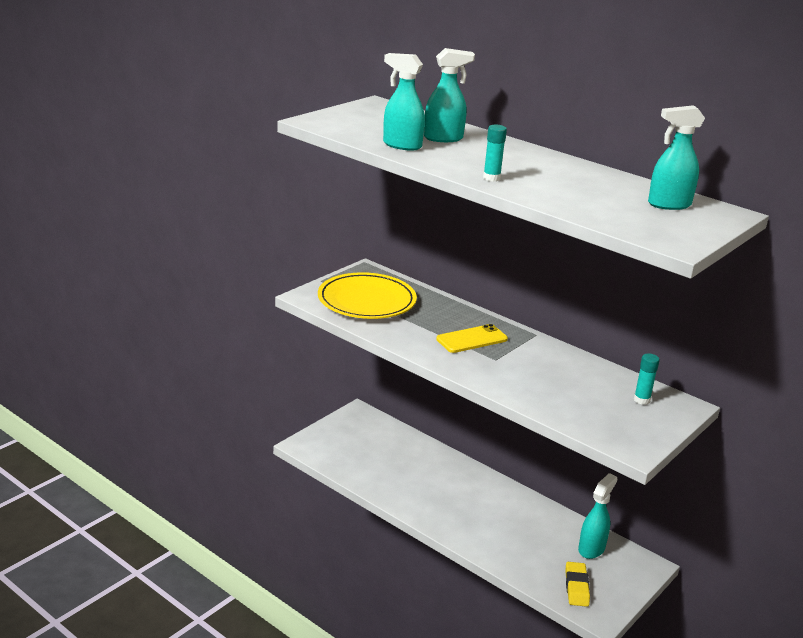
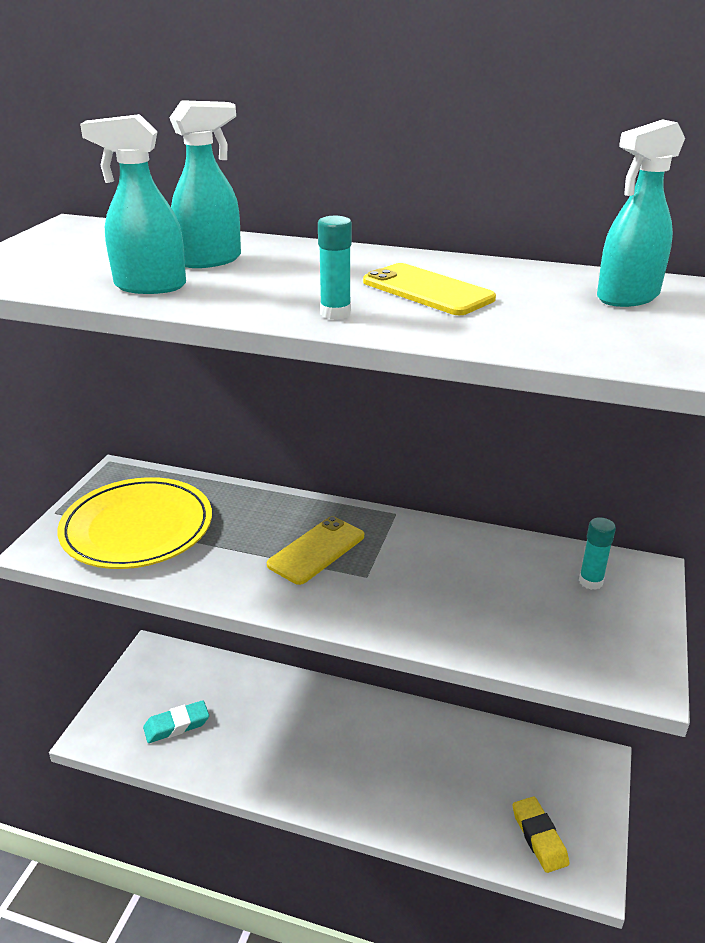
camera: 20 degrees left, 5 degrees up
(359, 456) = (176, 725): none -> turquoise eraser
(554, 178) = (427, 290): none -> yellow phone
(591, 549) = (525, 763): turquoise spray bottle -> none

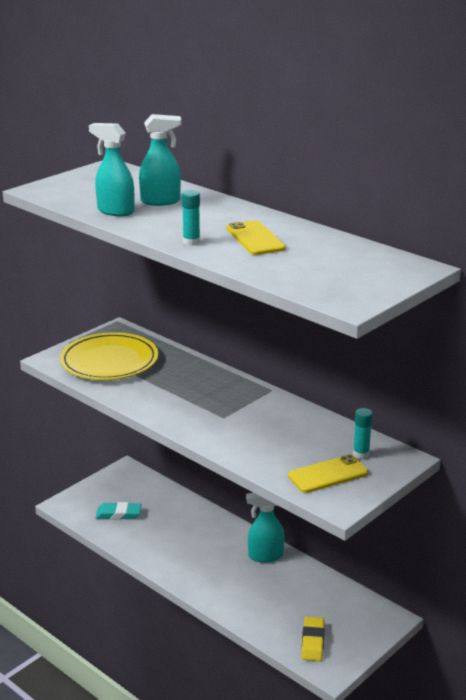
camera: 25 degrees right, 5 degrees down
(316, 550) = (205, 397): yellow phone -> yellow phone (328, 474)
(627, 297) = (360, 262): turquoise spray bottle -> turquoise spray bottle (265, 556)

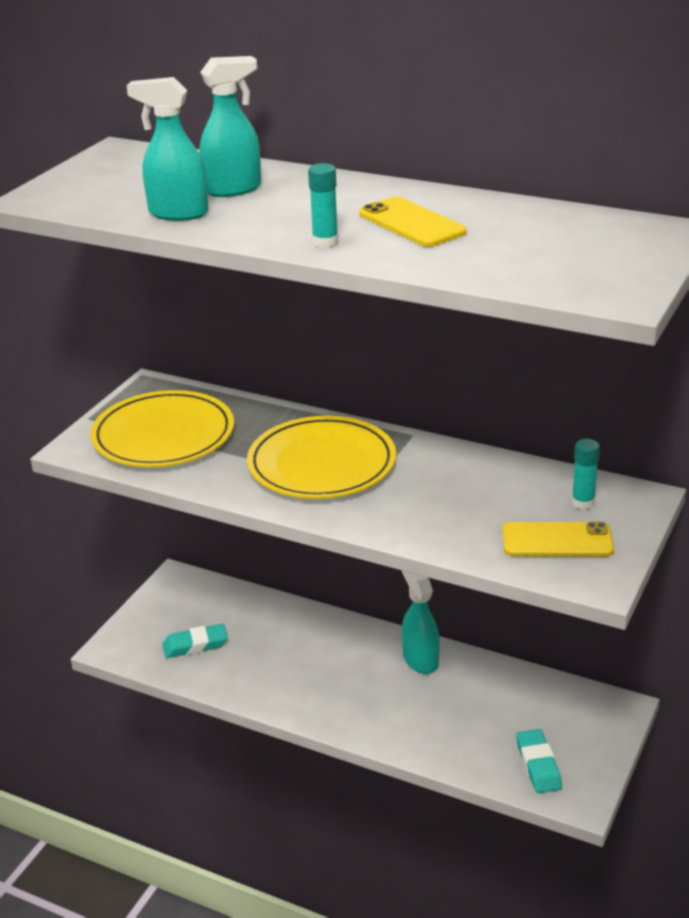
camera: 15 degrees left, 5 degrees up
(200, 397) = (322, 464): none -> yellow plate
(265, 556) = (420, 660): turquoise spray bottle -> turquoise spray bottle turned 90 degrees clockwise
(312, 642) = (538, 765): yellow eraser -> turquoise eraser
(328, 474) = (557, 540): yellow phone -> yellow phone turned 45 degrees clockwise

